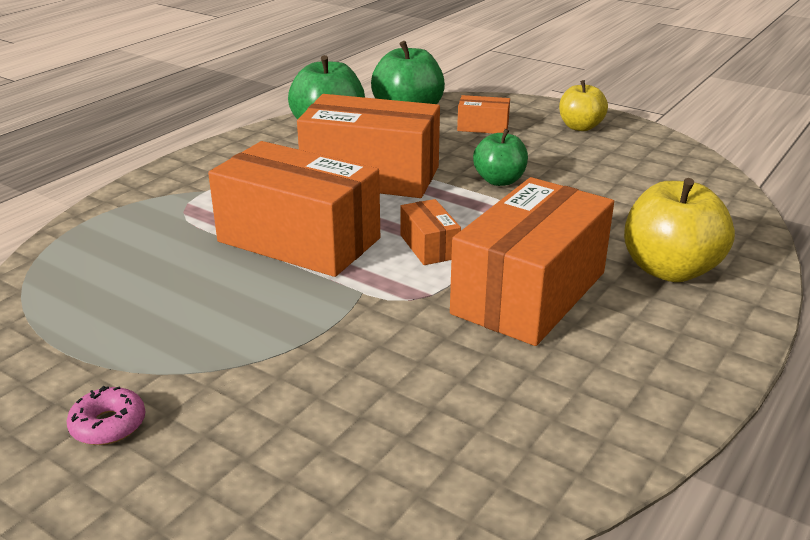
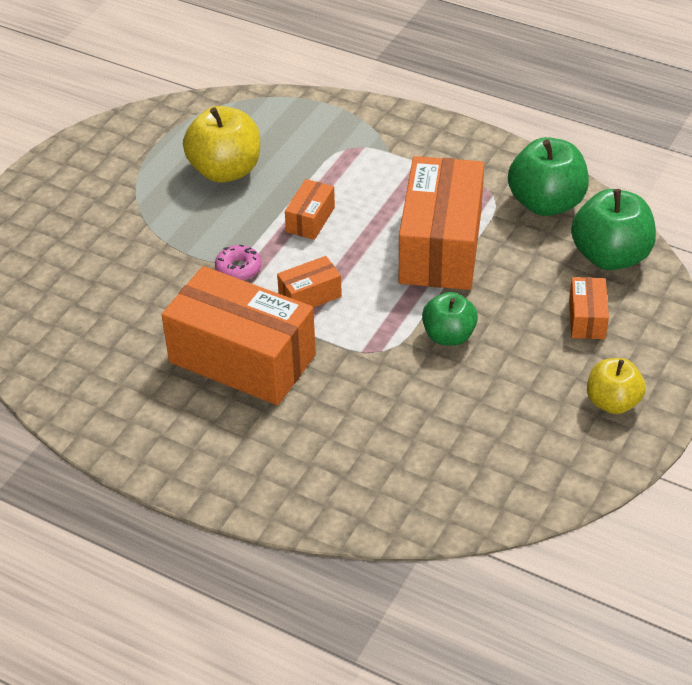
camera: 85 degrees right, 15 degrees up
(108, 425) = (86, 180): pink donut -> pink donut (238, 268)
(299, 240) = (310, 219): orange box -> orange box, size x0.45
(669, 270) = (288, 451): yellow apple -> yellow apple (225, 170)

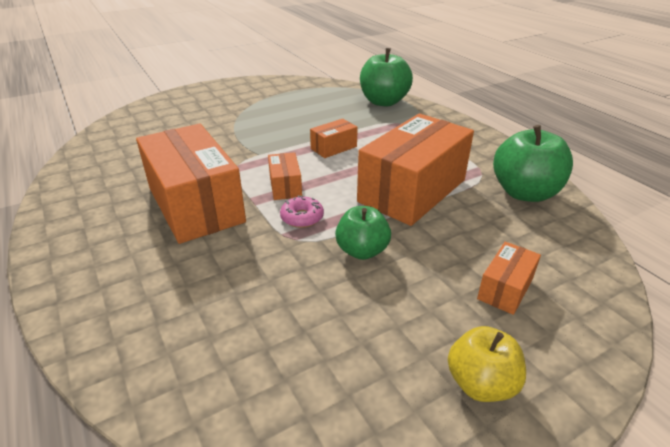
camera: 30 degrees right, 10 degrees down
(225, 170) = (309, 112): yellow apple -> none
(238, 268) = (258, 156): pink donut -> pink donut (302, 217)
(310, 296) = (285, 186): orange box -> orange box turned 75 degrees clockwise
(610, 256) = (563, 248): green apple -> green apple (384, 102)

